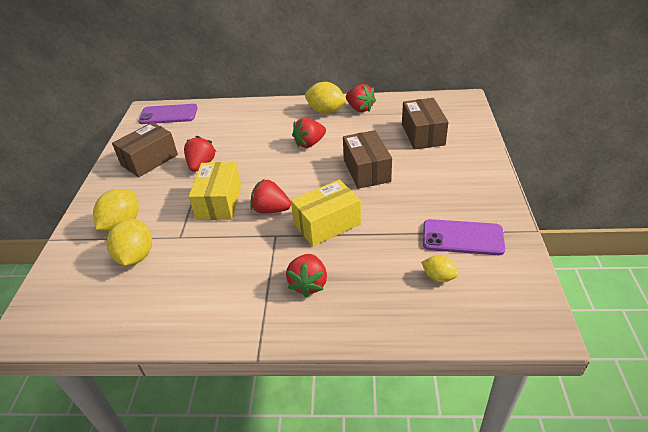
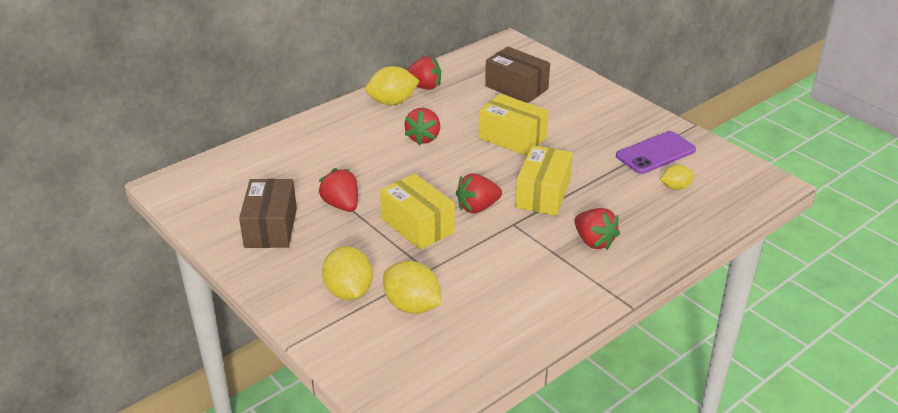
camera: 45 degrees left, 5 degrees down
(168, 115) = (208, 176): purple phone -> none
(366, 170) = (512, 138): brown box -> yellow box

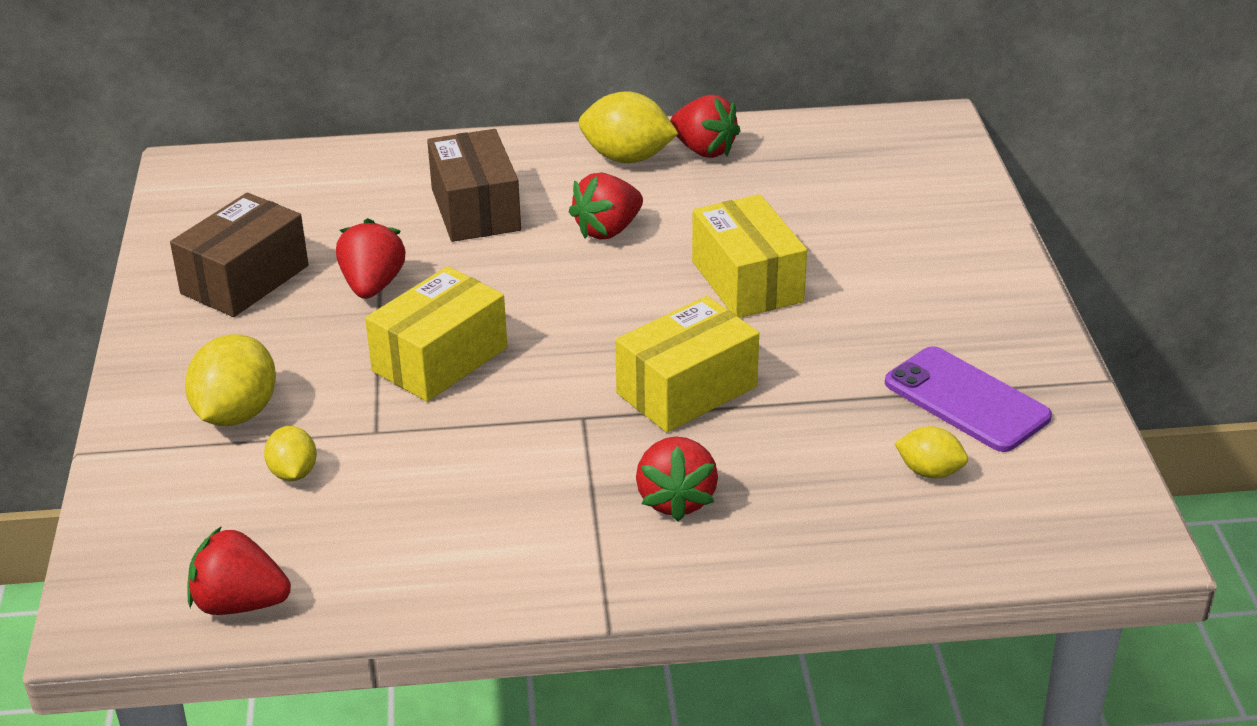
camera: 35 degrees right, 0 degrees up
(412, 306) = (293, 473): yellow lemon -> yellow lemon, size x0.58
(417, 225) = (440, 359): yellow box -> yellow box turned 45 degrees clockwise
(477, 207) = (559, 369): red strawberry -> red strawberry (240, 604)
(516, 88) = (854, 202): brown box -> brown box (475, 209)
(655, 153) = (966, 400): purple phone -> purple phone turned 45 degrees clockwise

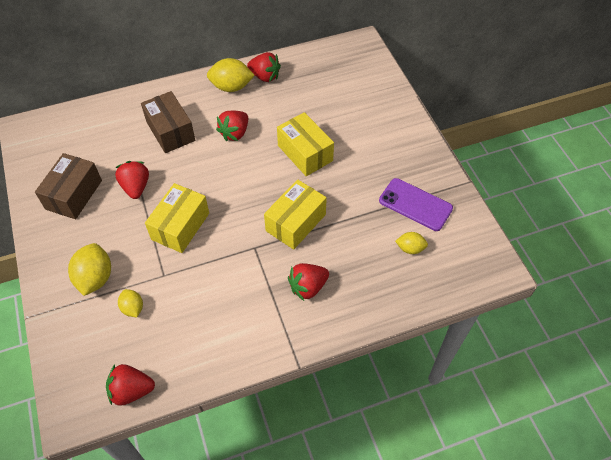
camera: 15 degrees left, 20 degrees up
(676, 499) = (308, 287): red strawberry -> red strawberry turned 75 degrees clockwise

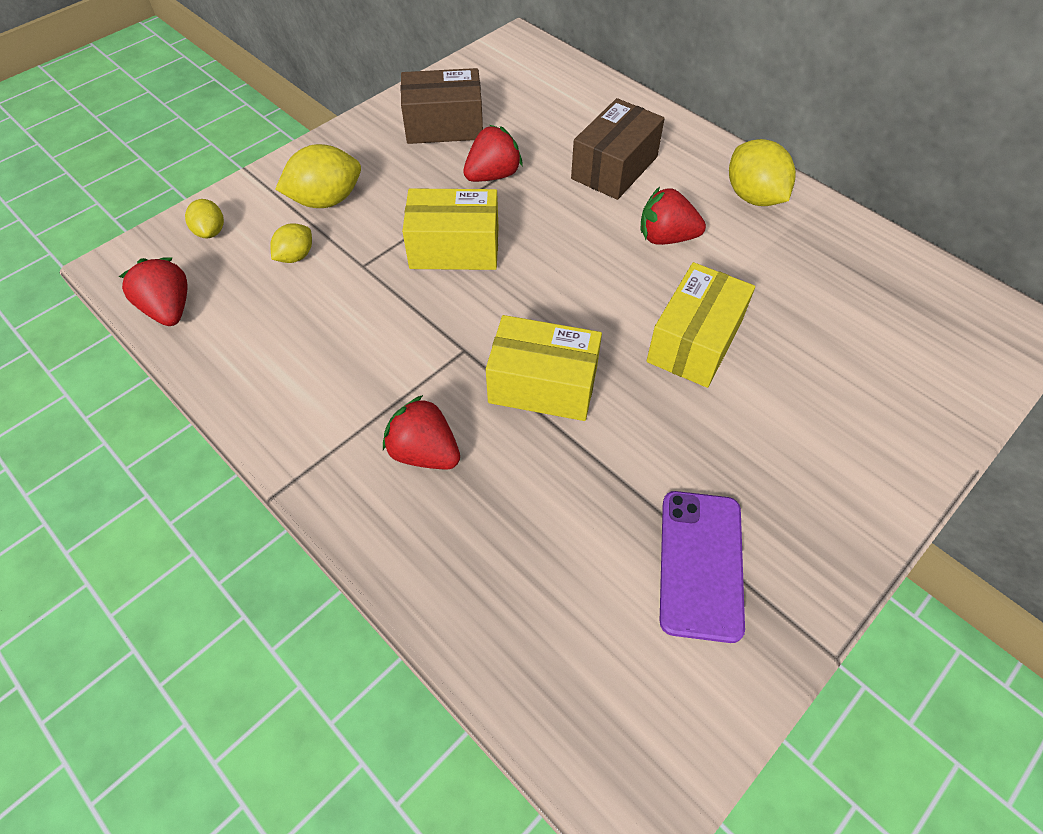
camera: 65 degrees right, 0 degrees up
(265, 76) = (811, 226): red strawberry -> none
(410, 248) = (591, 591): yellow lemon -> yellow lemon (211, 231)

